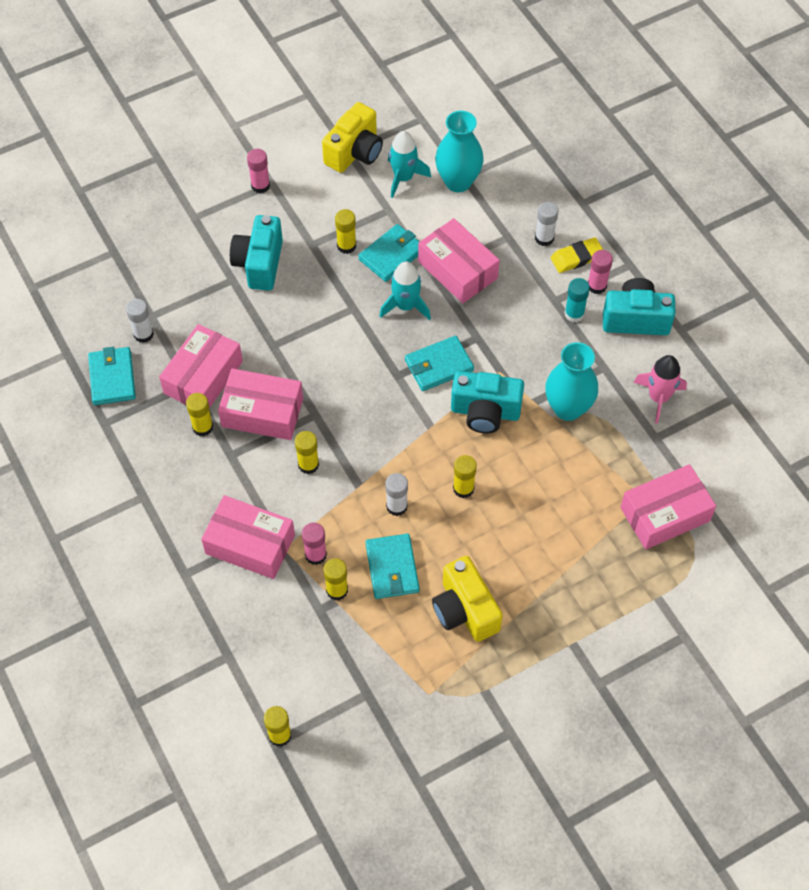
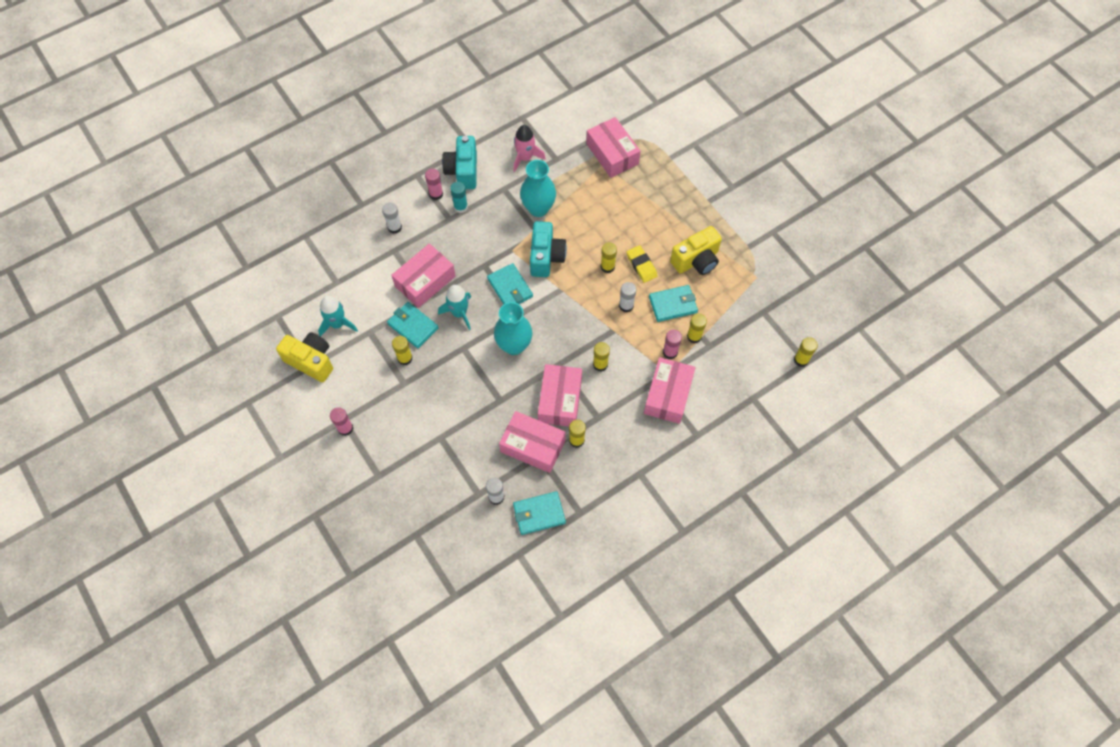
camera: 95 degrees left, 5 degrees up
(259, 264) = (424, 419): turquoise camera -> none
(458, 182) = (341, 286): turquoise vase -> turquoise vase (514, 345)
(577, 258) = (411, 207): yellow eraser -> yellow eraser (641, 265)

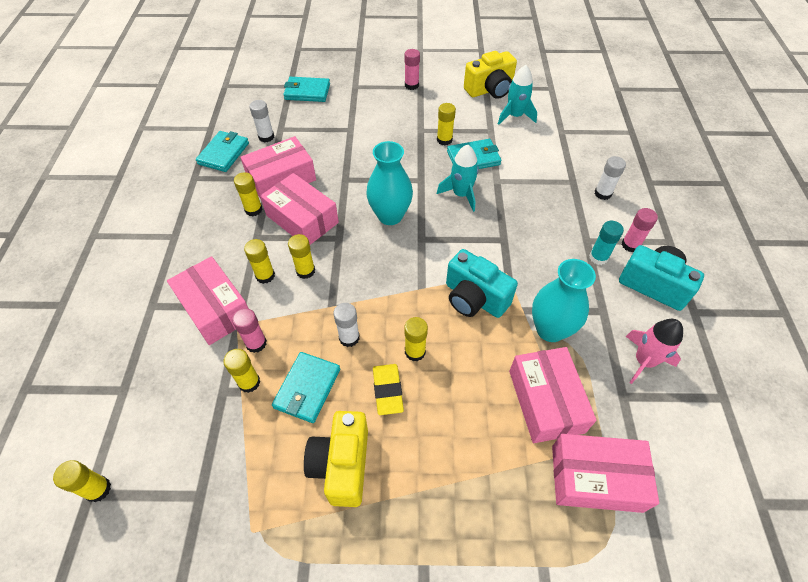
camera: 125 degrees right, 10 degrees down
(425, 281) = (518, 187): pink box -> pink box (545, 401)
(510, 288) = (459, 246): turquoise wallet -> turquoise wallet (307, 92)
(622, 386) = (265, 275): none -> yellow glue stick
(641, 265) = (387, 390): yellow eraser -> yellow eraser turned 75 degrees clockwise

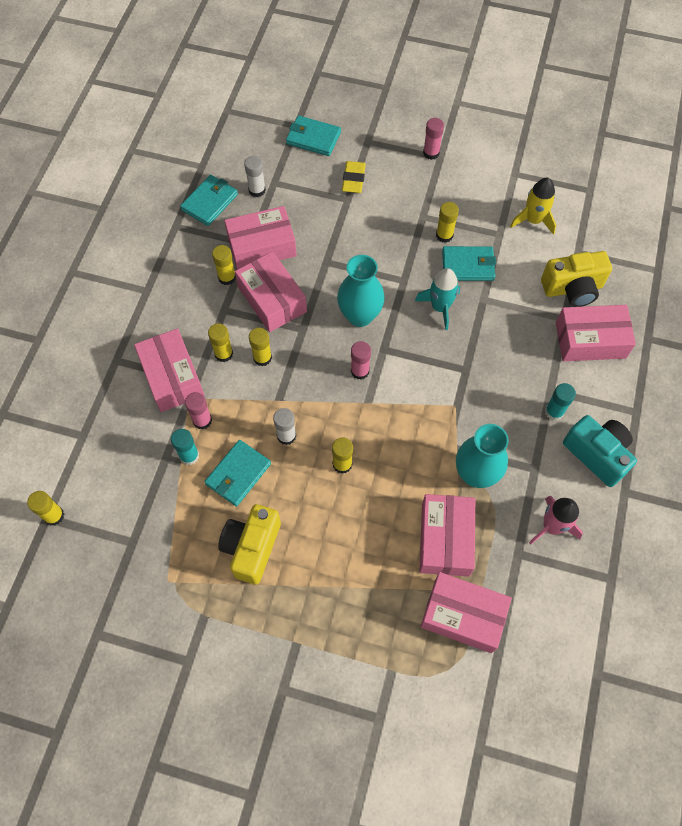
camera: 15 degrees right, 10 degrees up
(249, 382) = (189, 456): yellow glue stick -> turquoise glue stick
(387, 390) = (307, 494): yellow eraser -> yellow eraser (353, 179)
(474, 298) = (414, 425): turquoise camera -> none
(490, 90) = (518, 178): yellow camera -> yellow camera (572, 289)
(515, 116) = (533, 220): turquoise rocket -> yellow rocket
(602, 193) = (590, 340): white glue stick -> pink box
(630, 245) = (593, 406): pink glue stick -> pink glue stick (360, 371)

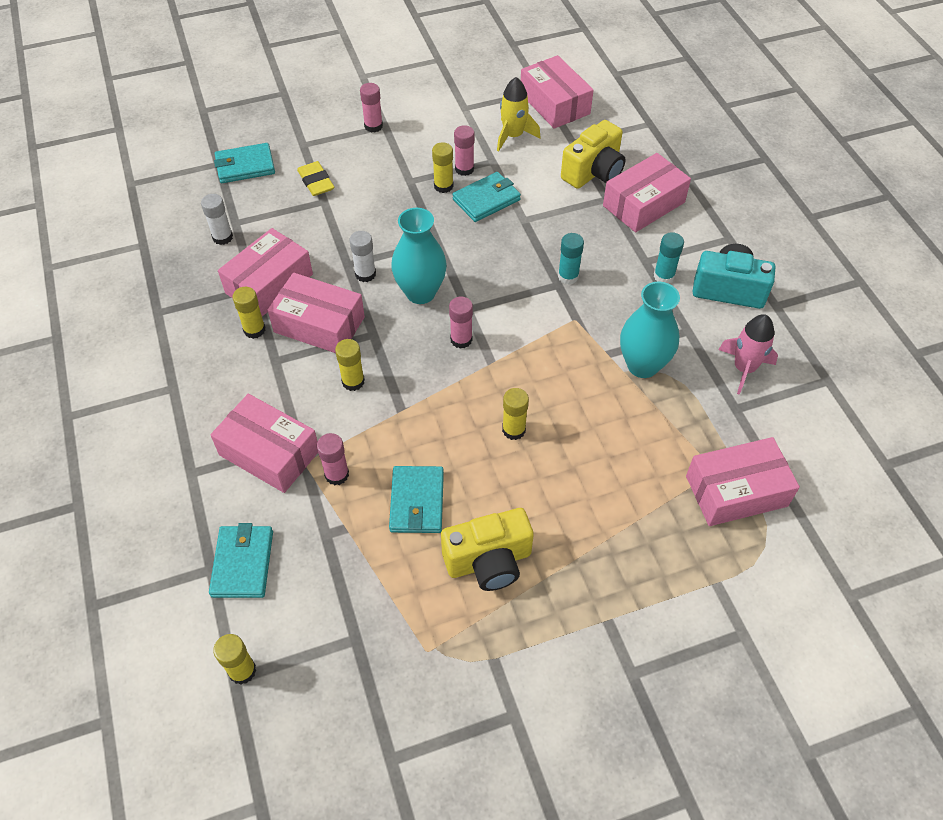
camera: 35 degrees left, 10 degrees down
(189, 456) = (350, 516): turquoise glue stick -> turquoise glue stick (568, 276)
(210, 202) = (179, 272): turquoise wallet -> turquoise wallet (243, 563)
(223, 354) = (308, 400): yellow glue stick -> none
(252, 548) = (489, 561): yellow camera -> yellow camera turned 90 degrees counterclockwise
(286, 436) = (437, 437): white glue stick -> white glue stick (365, 274)
(440, 307) = (490, 246): turquoise rocket -> none
(445, 539) = (664, 436): pink box -> pink box (554, 104)
(471, 229) = (464, 169): none -> pink glue stick

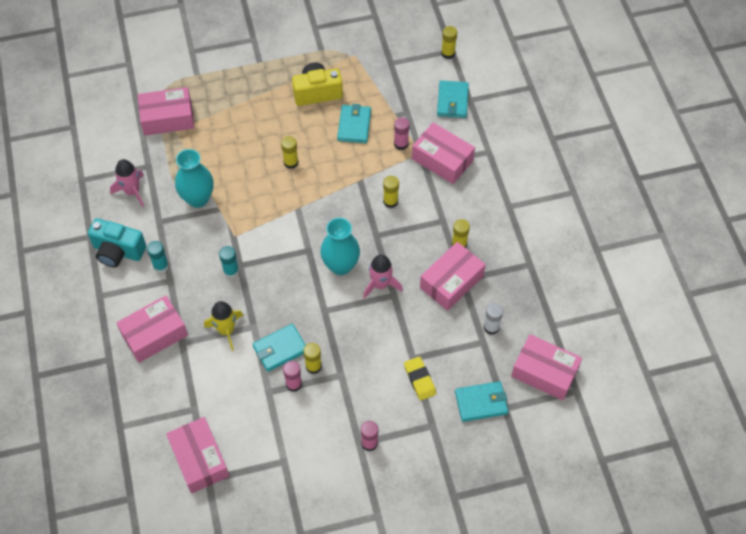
camera: 175 degrees left, 5 degrees up
(319, 324) = (414, 245): pink box -> pink box (544, 372)
(365, 274) = (380, 284): white glue stick -> pink rocket
(461, 339) = (316, 226): pink glue stick -> none
(513, 136) = (245, 420): yellow rocket -> yellow rocket (226, 330)
(593, 172) = (185, 372): yellow camera -> none

